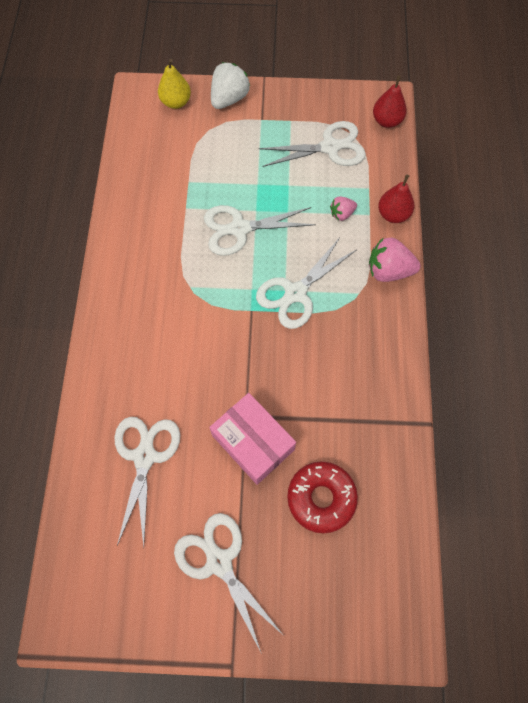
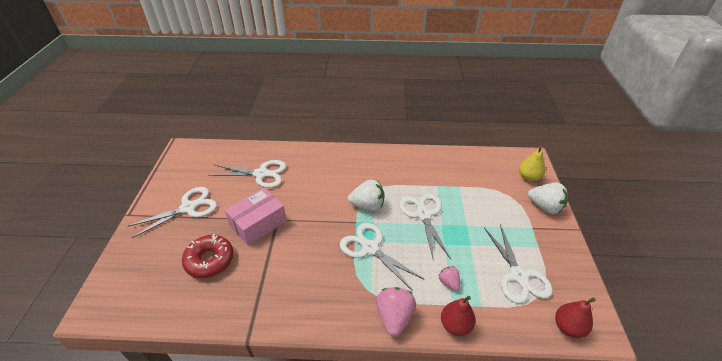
camera: 90 degrees right, 25 degrees down
(221, 295) = (368, 205): none -> white strawberry

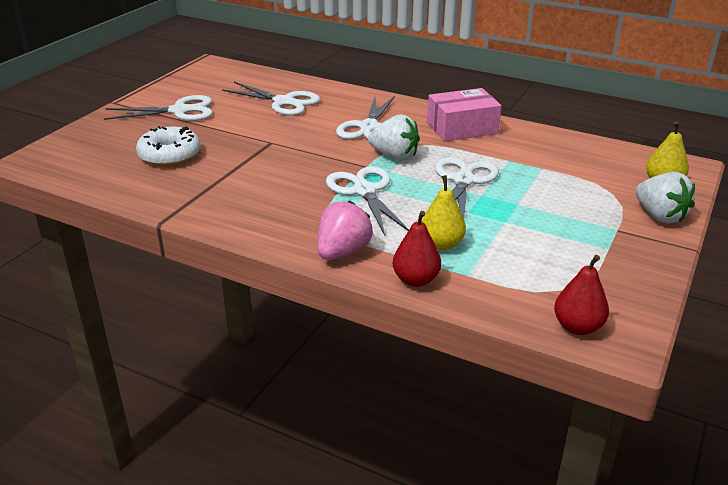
camera: 25 degrees right, 10 degrees down
(210, 260) = (169, 155): red donut -> white donut
(258, 223) = (246, 140): pink box -> pink box (462, 128)
(449, 282) = (441, 244): pink strawberry -> yellow pear
(518, 276) = (549, 265): white scissors -> white scissors (368, 127)

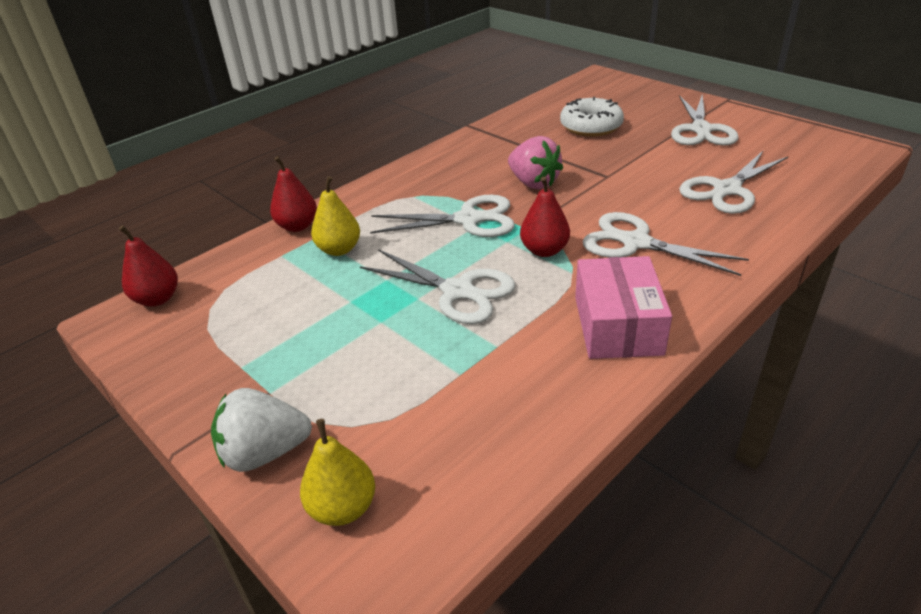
camera: 110 degrees right, 5 degrees up
(342, 252) = (367, 196): pink strawberry -> pink strawberry (533, 183)
(394, 156) = (544, 250): white strawberry -> red pear

